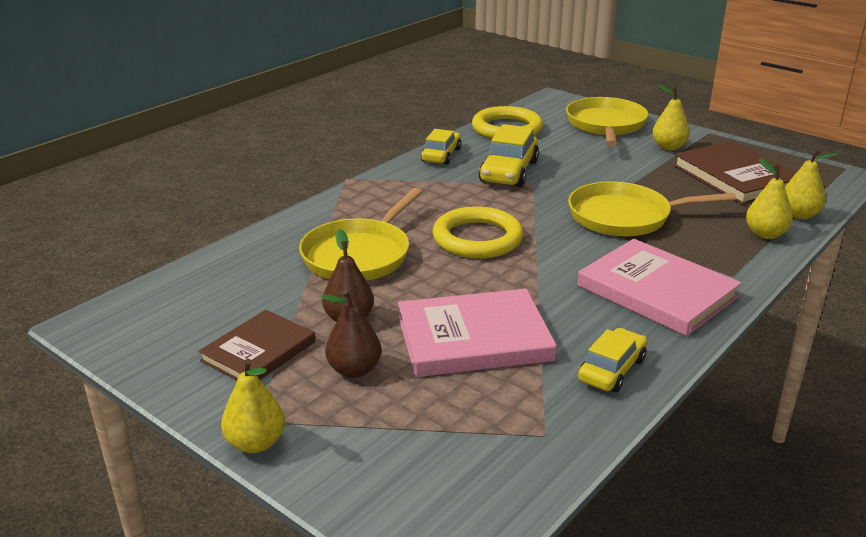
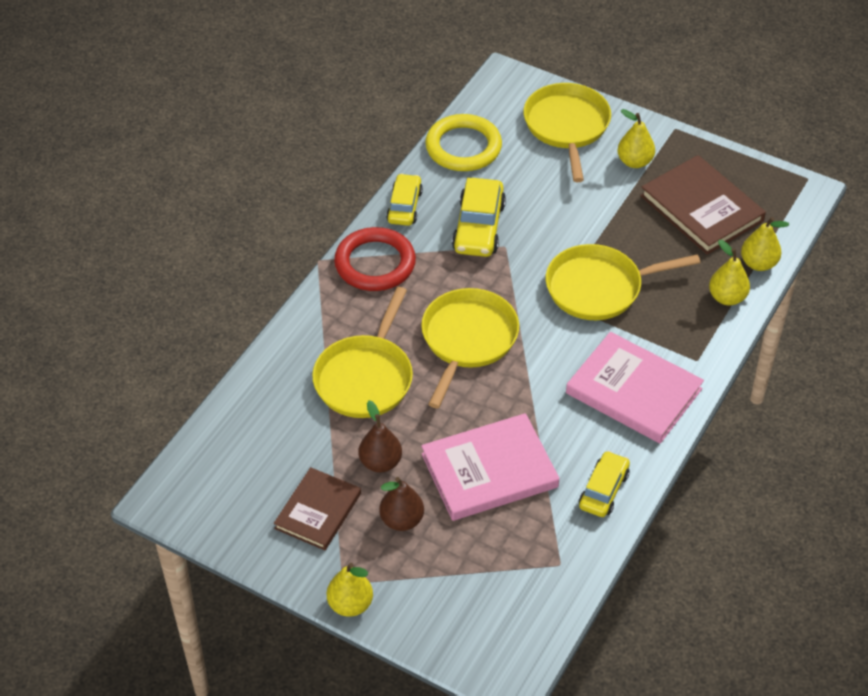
camera: 10 degrees left, 20 degrees up
(400, 184) = (375, 263): none -> red ring
(477, 238) = (467, 339): yellow ring -> yellow pan

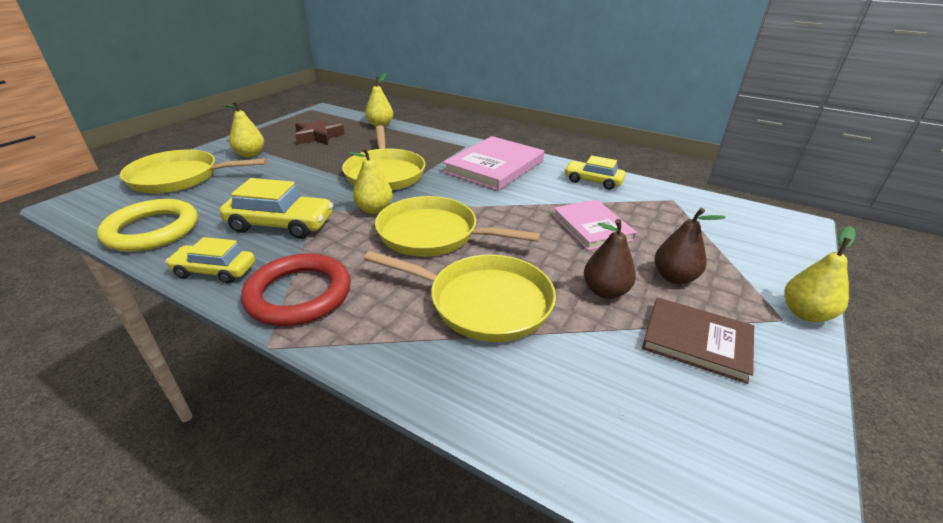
camera: 90 degrees left, 15 degrees down
(489, 470) = (592, 227): pink book -> pink book, size x0.65
(701, 208) = (318, 137): brown book -> brown star
(727, 297) = (408, 135): yellow pear -> yellow pear (374, 210)

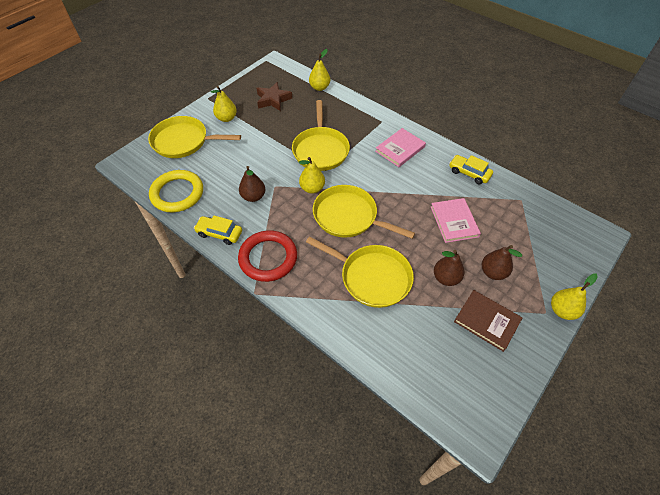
camera: 10 degrees right, 20 degrees up
(281, 224) = (253, 196): yellow car -> brown pear
(494, 166) = (400, 149): pink book -> pink book, size x0.65

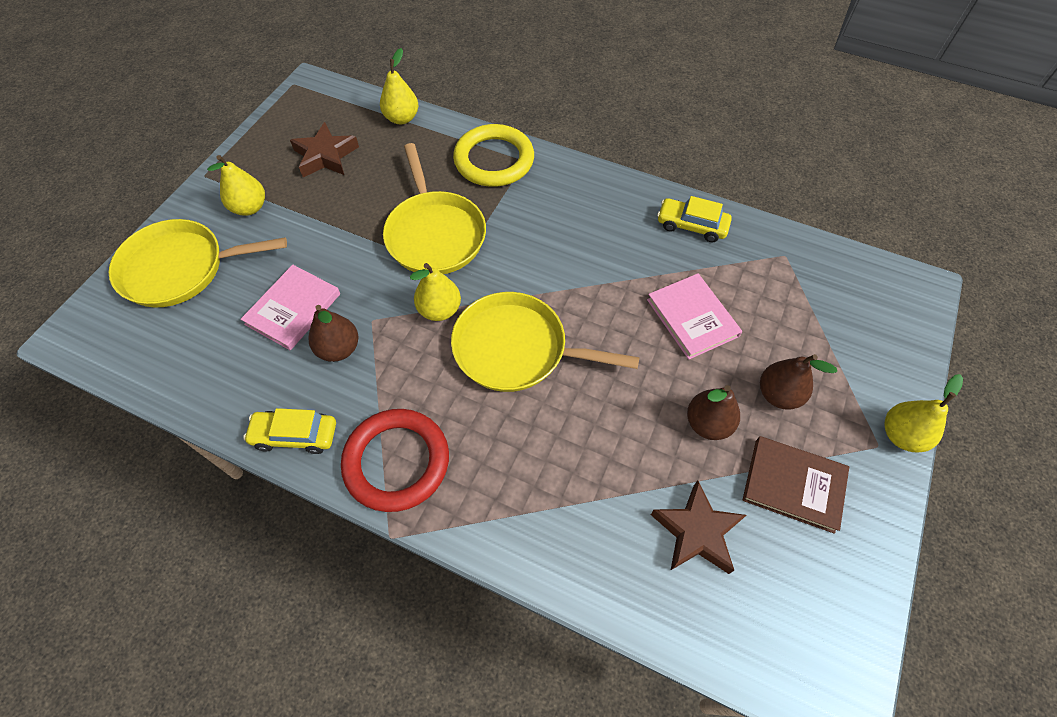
camera: 15 degrees left, 5 degrees up
(177, 193) = (195, 374): yellow ring -> yellow ring (494, 160)
(372, 277) = (587, 453): yellow pan -> none
(400, 149) = (568, 205): pink book -> pink book (293, 309)
(422, 331) = (696, 532): none -> brown star

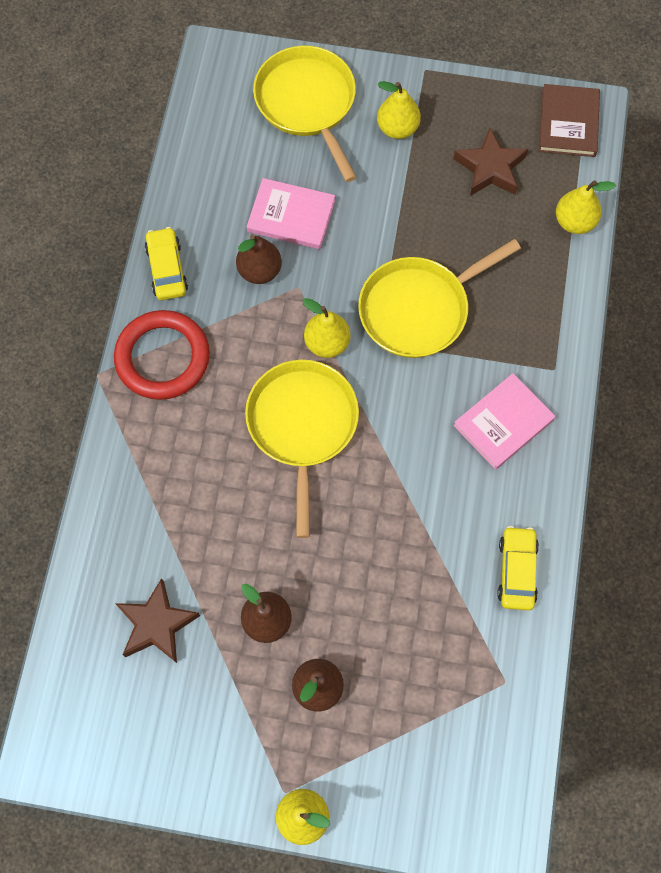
camera: 75 degrees right, 10 degrees up
(494, 160) = (544, 337): yellow ring -> none
(692, 318) = (388, 589): pink book -> pink book (503, 423)
(793, 485) = (222, 709): brown book -> brown book (568, 123)

